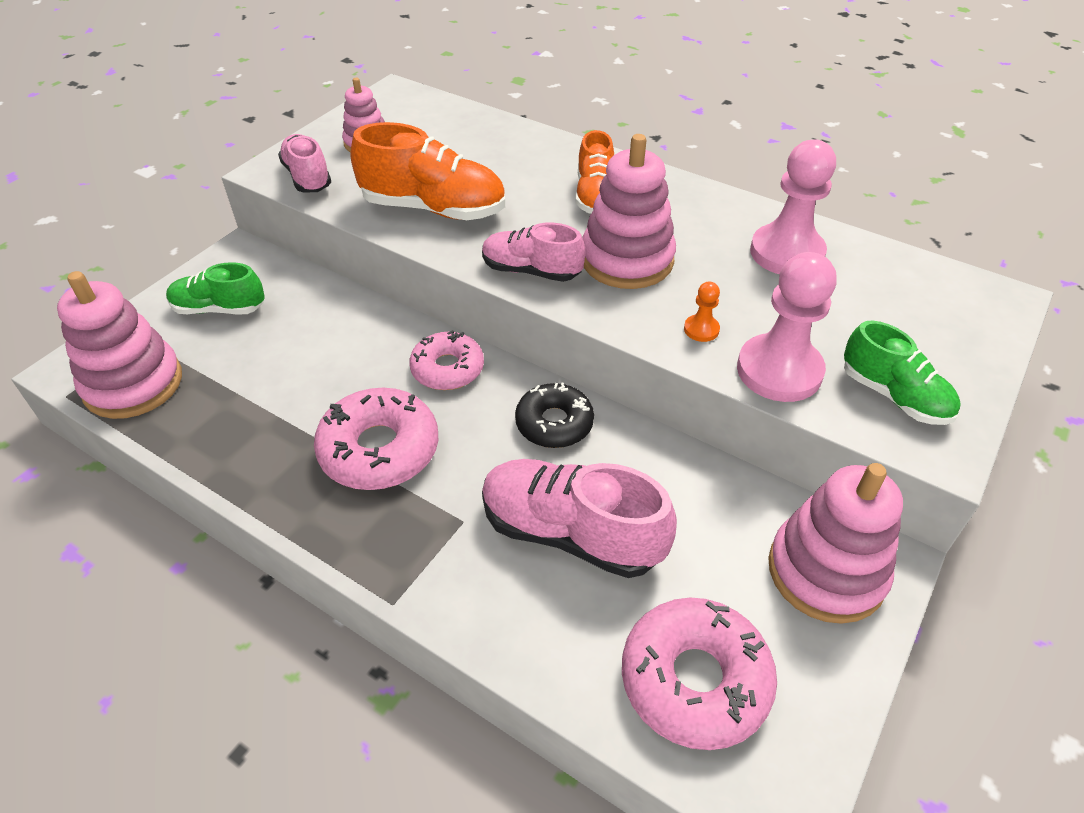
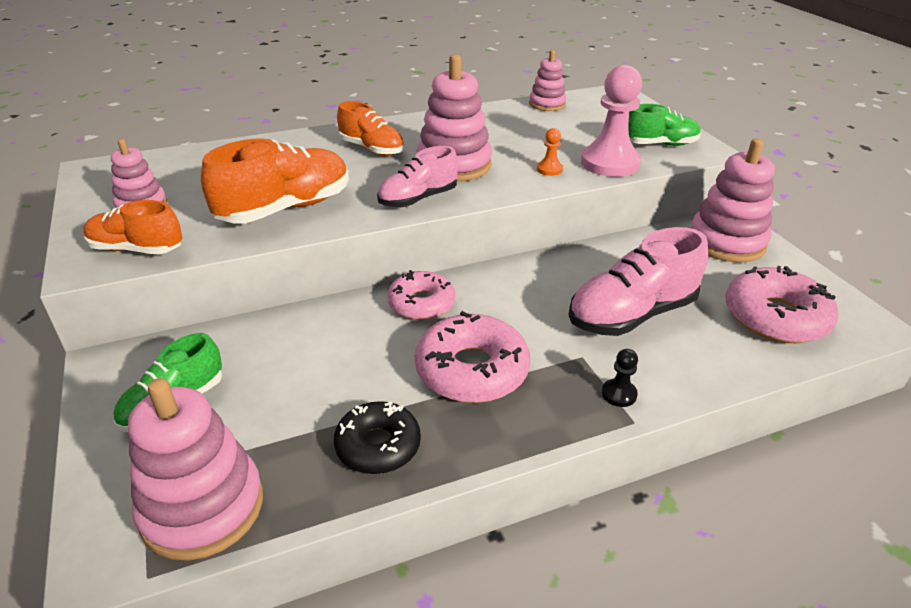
camera: 55 degrees left, 10 degrees down
(307, 177) = (136, 249): pink shoe -> orange shoe
(426, 575) = (619, 394): none -> black pawn
(554, 423) = (527, 280): black donut -> black donut (378, 445)
(786, 253) = (514, 121): pink pawn -> none
(871, 257) = (547, 104): none -> pink stacking toy

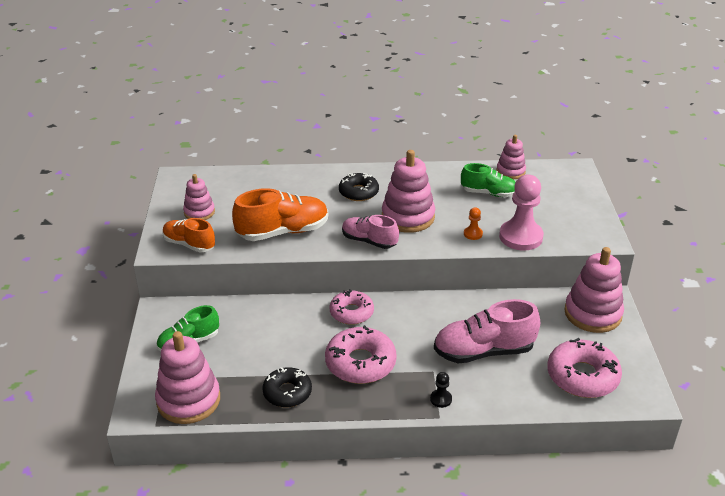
camera: 20 degrees right, 0 degrees up
(372, 149) = (358, 192): orange shoe -> black donut
(418, 199) = (369, 241): pink shoe -> pink shoe turned 45 degrees clockwise
(660, 144) = (572, 227): green shoe -> green shoe (489, 193)

